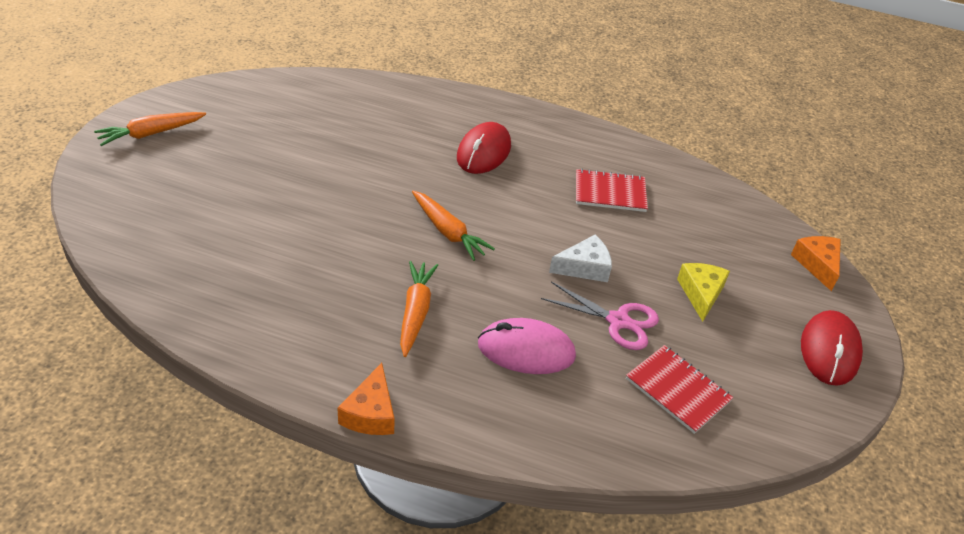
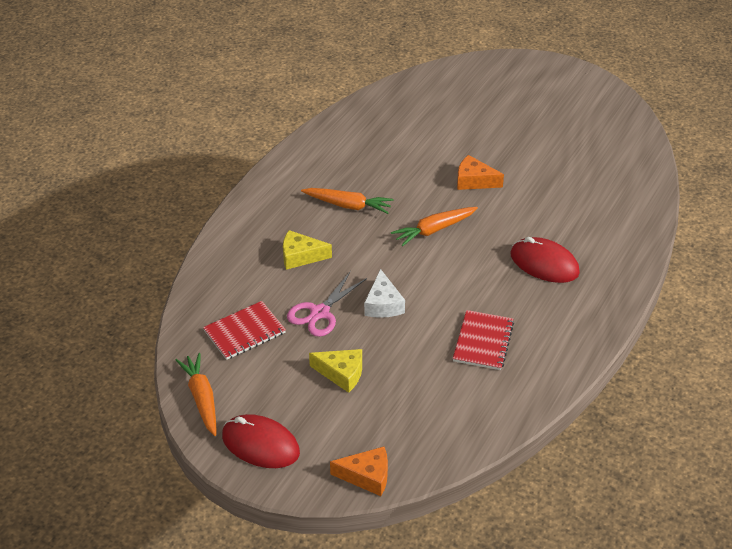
camera: 105 degrees right, 0 degrees up
(151, 134) = (559, 84): orange carrot -> orange carrot (202, 398)
(370, 413) = (264, 180): orange cheese -> orange cheese (474, 181)
(526, 350) = (301, 256): pink mouse -> yellow cheese

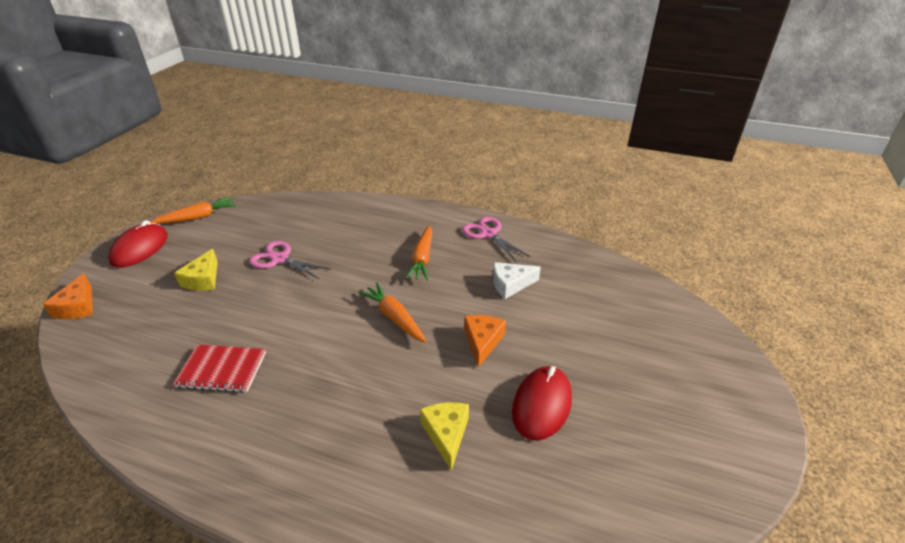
camera: 80 degrees right, 5 degrees down
(244, 332) = (263, 226): red notebook -> none
(301, 256) = (351, 241): yellow cheese -> yellow cheese (446, 434)
(318, 156) = (488, 234): none -> pink scissors
(383, 304) = (286, 294): white cheese -> white cheese (510, 284)
(544, 263) = (344, 417): red mouse -> red mouse (541, 404)

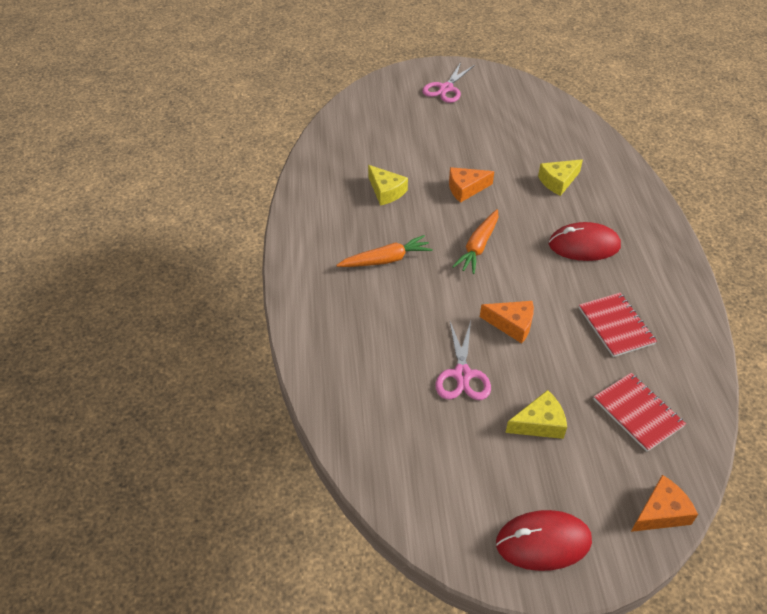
camera: 115 degrees left, 10 degrees up
(143, 336) = (638, 413): none -> red notebook
(197, 217) = (443, 528): orange carrot -> none
(293, 302) = (511, 324): none -> orange cheese
(488, 234) = (315, 226): pink scissors -> pink scissors (446, 89)
(510, 284) = (386, 191): white cheese -> yellow cheese
(541, 404) = (500, 148): red mouse -> red mouse (584, 245)

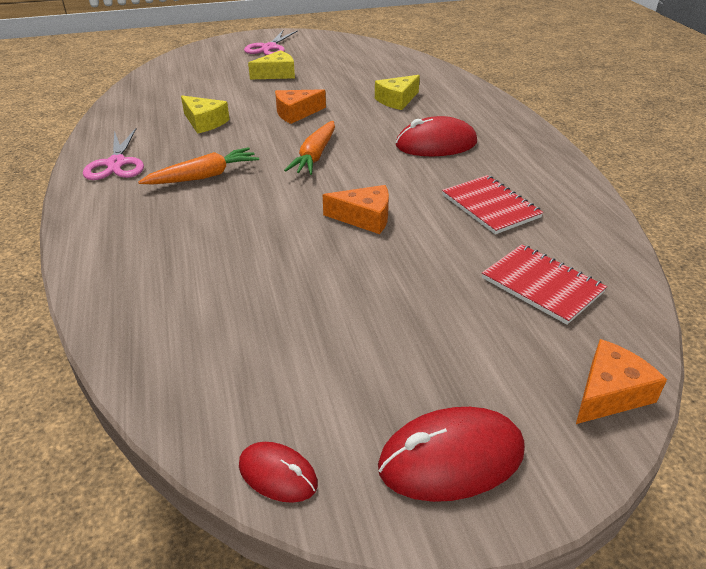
camera: 10 degrees left, 10 degrees down
(433, 534) = (278, 474): none -> red mouse
(462, 375) = (307, 273): pink scissors -> pink scissors (116, 164)
(539, 423) = (417, 312): yellow cheese -> yellow cheese (277, 74)

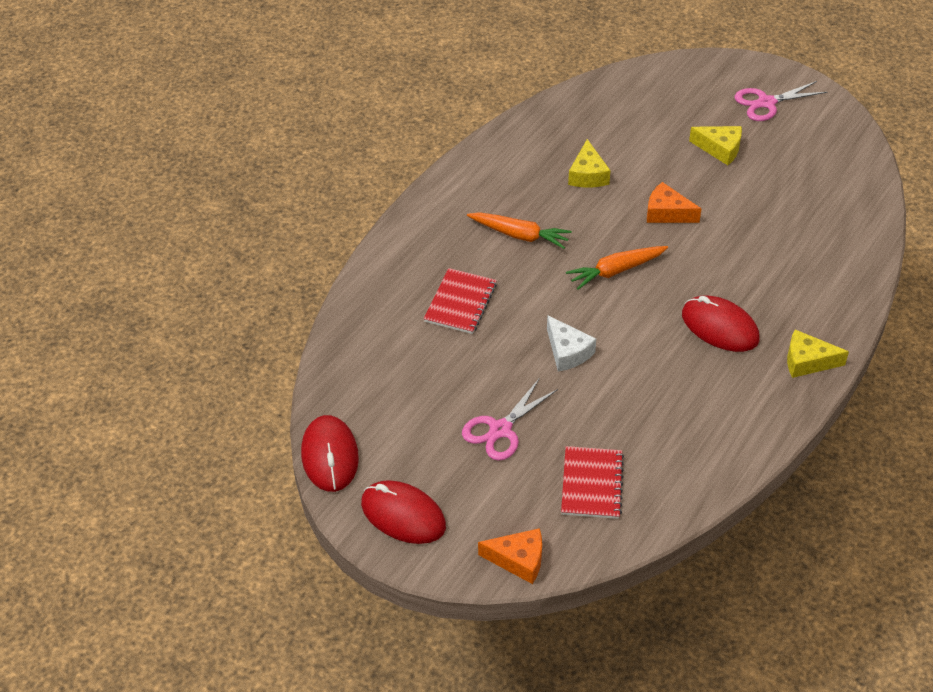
camera: 50 degrees right, 10 degrees up
(116, 164) = (482, 180): pink scissors -> pink scissors (500, 430)
(278, 474) = (330, 456): red mouse -> red mouse, size x1.76
(364, 218) = (567, 352): orange cheese -> white cheese
(397, 100) = (769, 256): yellow cheese -> yellow cheese (807, 361)
(490, 206) = (661, 409): red notebook -> red notebook (460, 303)

